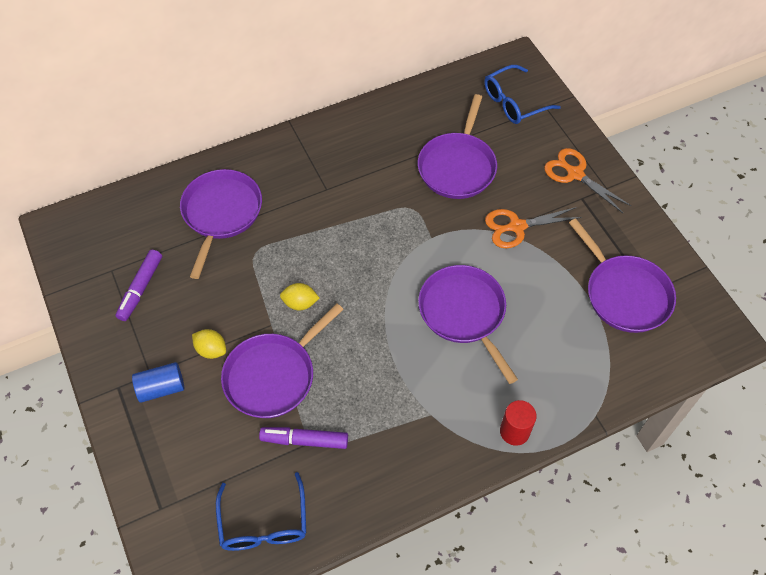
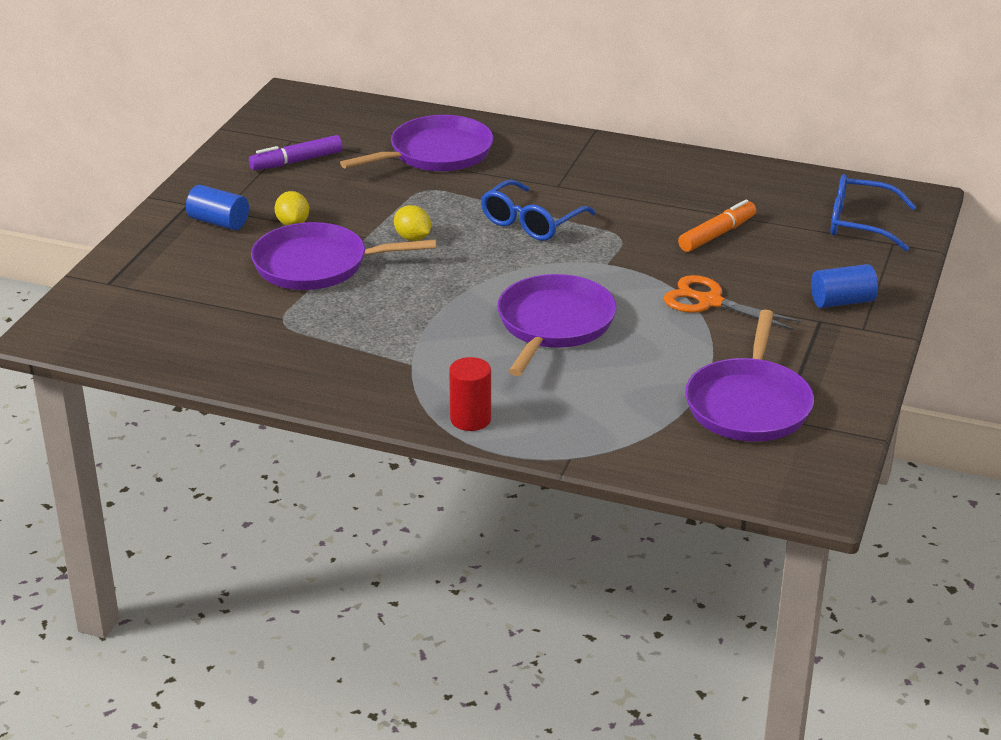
camera: 45 degrees right, 25 degrees down
(264, 524) = (167, 338): blue glasses -> blue glasses (531, 222)
(304, 440) = (278, 314): purple marker -> none
(457, 166) = (717, 234): purple pan -> orange marker
(575, 174) = (842, 301): orange scissors -> blue cylinder

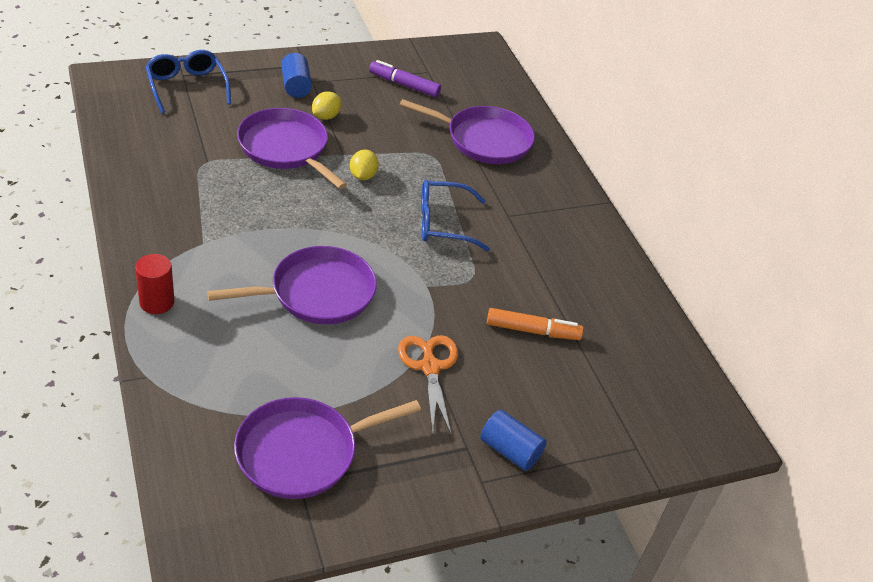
camera: 45 degrees right, 10 degrees up
(859, 223) = (643, 413): blue glasses -> blue glasses (186, 87)

